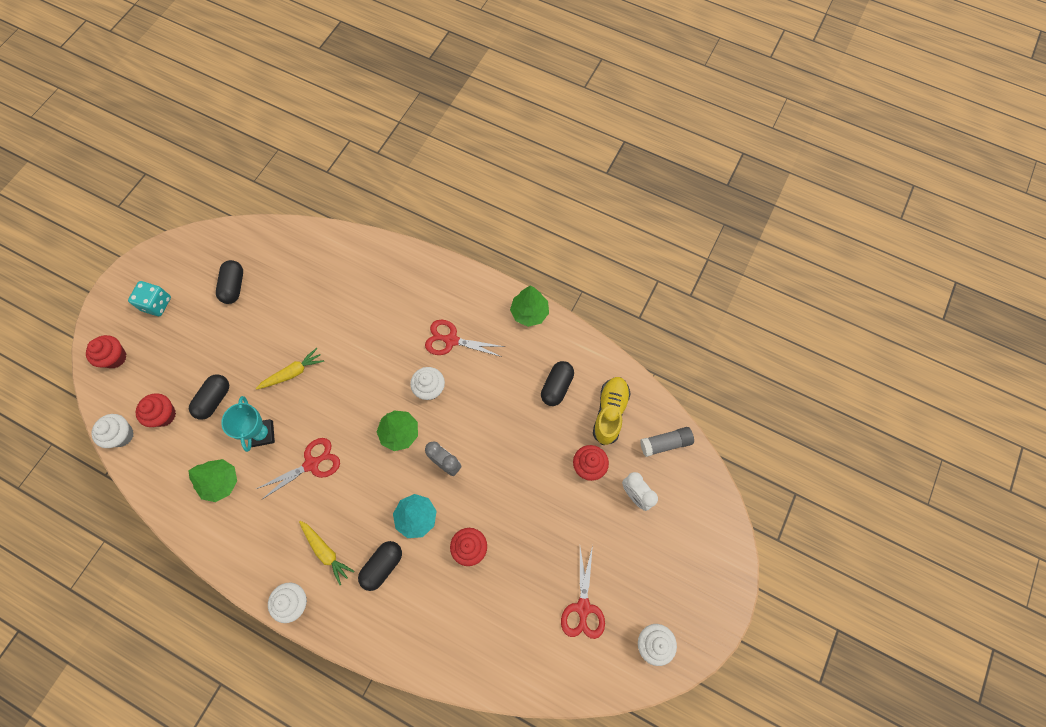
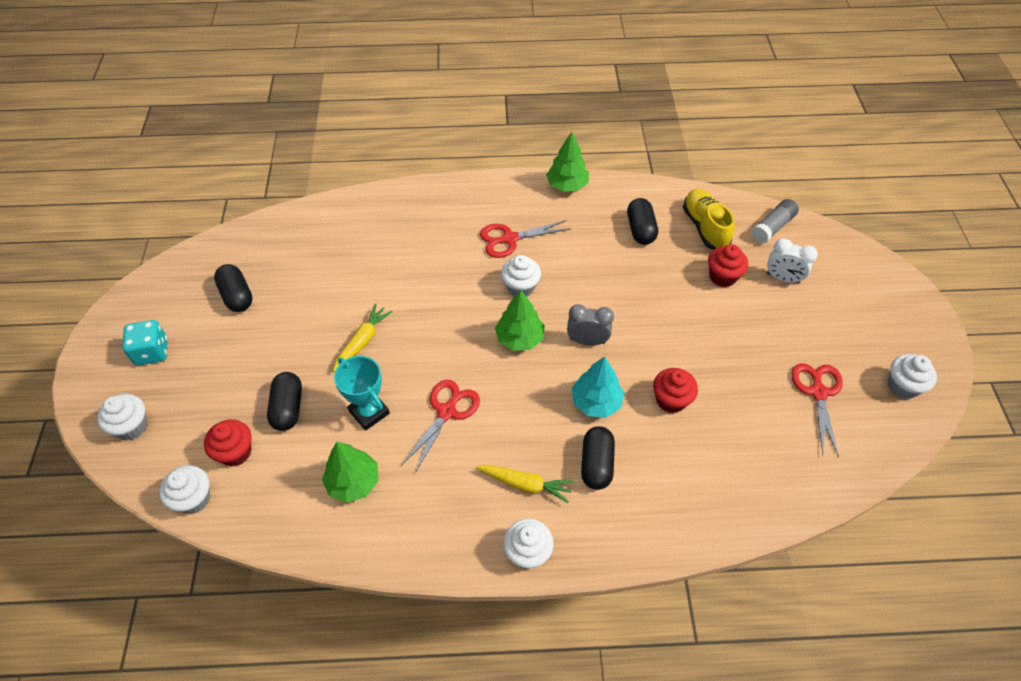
camera: 30 degrees left, 15 degrees down
(115, 357) = (132, 426): red cupcake -> white cupcake
(583, 608) = (818, 392): red scissors -> red scissors turned 150 degrees counterclockwise

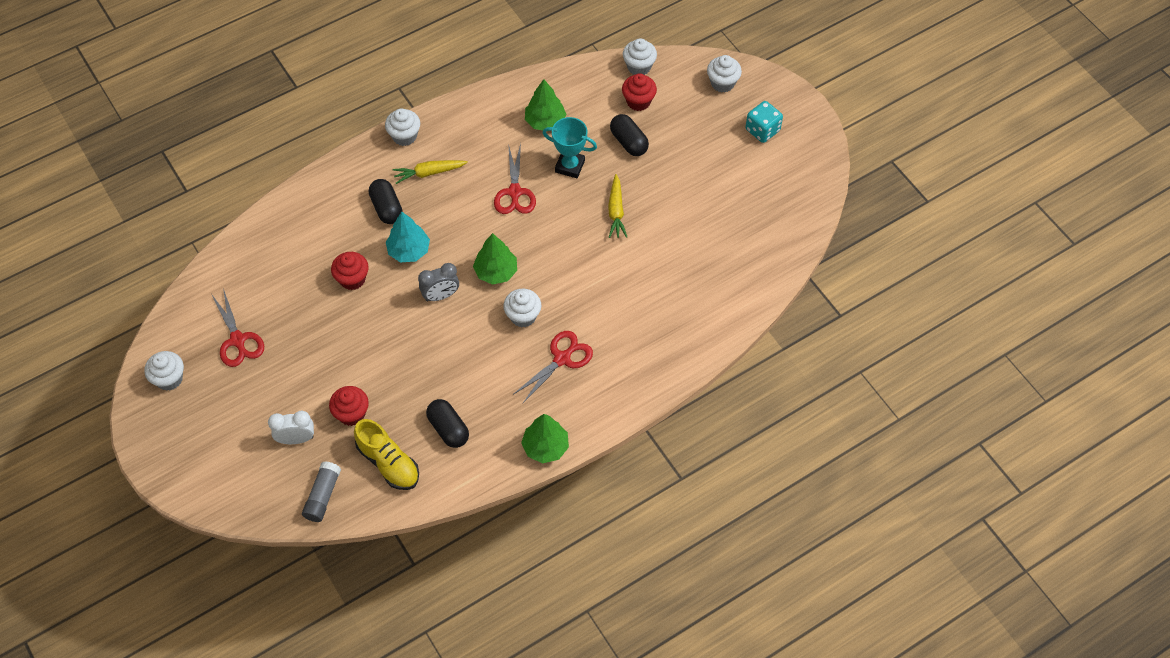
camera: 150 degrees right, 5 degrees up
(237, 296) = (744, 197): black capsule -> none

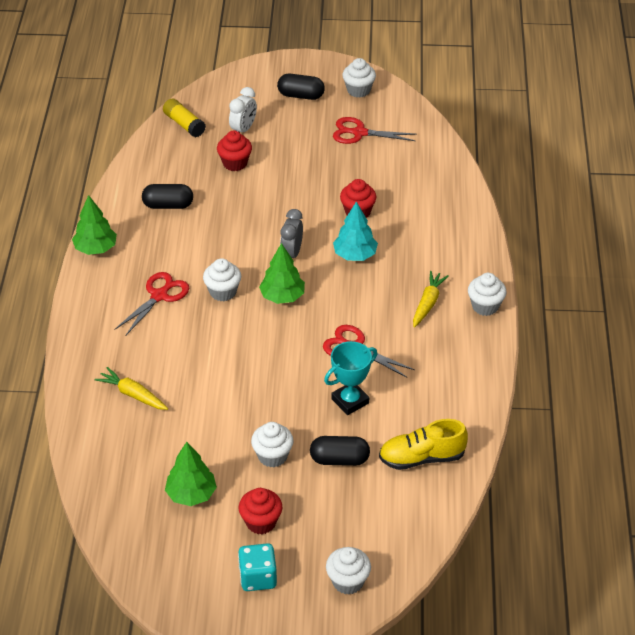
camera: 125 degrees right, 15 degrees down
(323, 496) = (184, 124): grey glue stick -> yellow glue stick
(386, 208) = (412, 261): black capsule -> black capsule (301, 95)
(388, 463) = (174, 164): yellow shoe -> yellow shoe (421, 458)
(545, 121) = (419, 410): green tree -> green tree (191, 494)
(562, 358) = (159, 295): red scissors -> red scissors turned 135 degrees counterclockwise
(616, 211) = (269, 406): yellow carrot -> yellow carrot (133, 394)
(638, 101) = (383, 495): red cupcake -> red cupcake (261, 522)
(639, 66) = (429, 522): white cupcake -> white cupcake (272, 456)

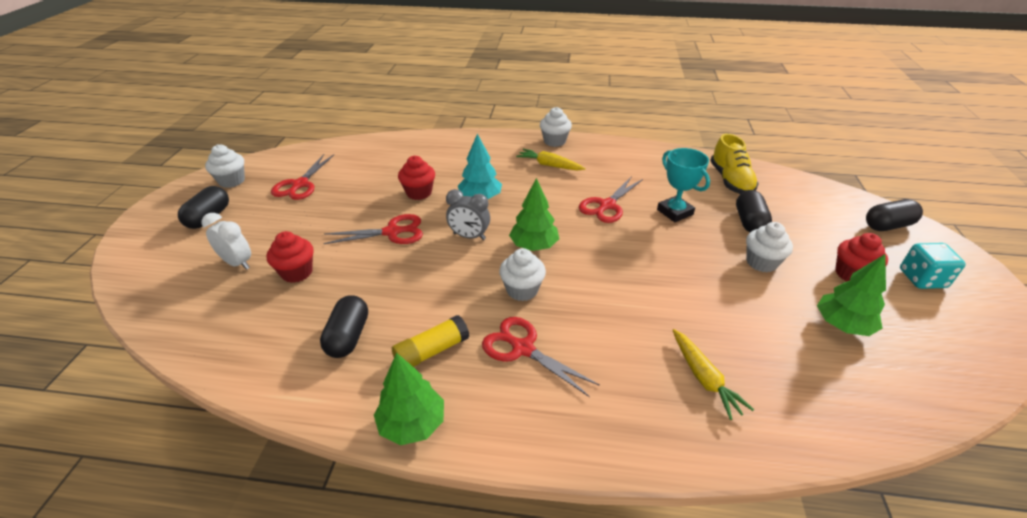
camera: 85 degrees left, 5 degrees down
(133, 394) = (704, 378): yellow carrot -> yellow carrot turned 60 degrees counterclockwise
(184, 124) = (187, 317): yellow glue stick -> yellow glue stick (432, 351)
(292, 205) = (392, 232): none -> red scissors
(348, 581) = (887, 225): white cupcake -> black capsule

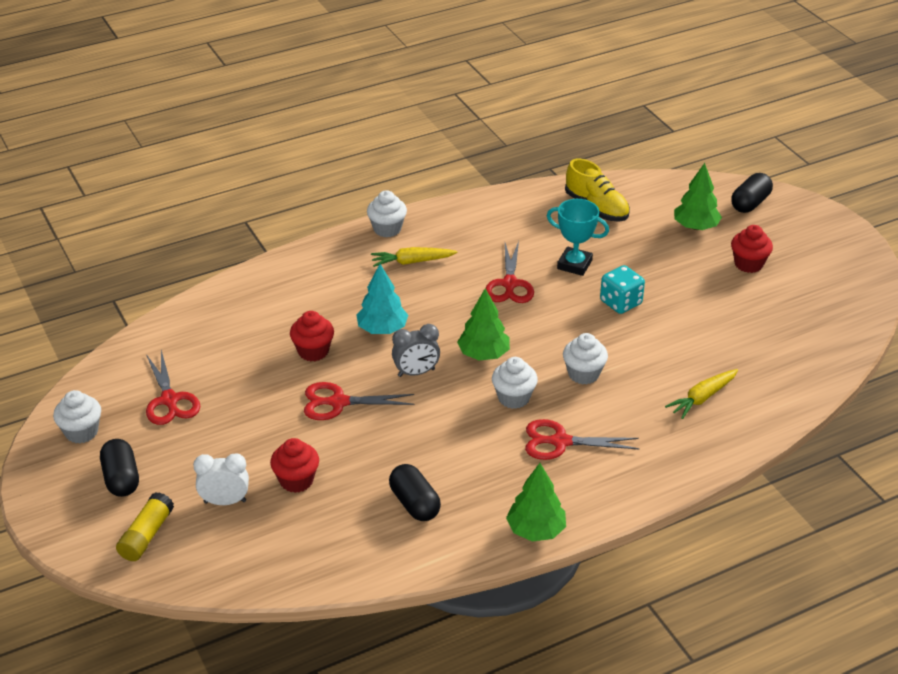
camera: 35 degrees left, 0 degrees up
(392, 232) = (338, 402): red scissors -> red scissors turned 135 degrees counterclockwise
(432, 351) = (494, 479): yellow glue stick -> yellow glue stick (146, 535)
(704, 378) = (702, 398): yellow carrot -> yellow carrot turned 105 degrees clockwise
(749, 222) = (643, 247): black capsule -> none
(761, 262) = (678, 284): white cupcake -> white cupcake (583, 374)
(842, 325) = (766, 312): green tree -> green tree (695, 227)
(922, 279) = (798, 245): turquoise dice -> turquoise dice (620, 302)

